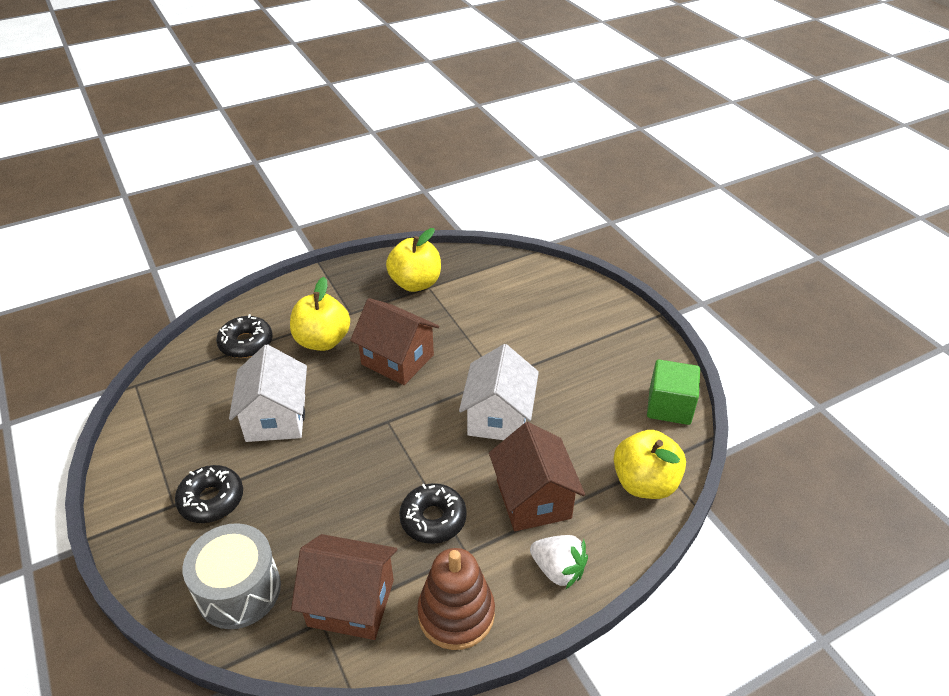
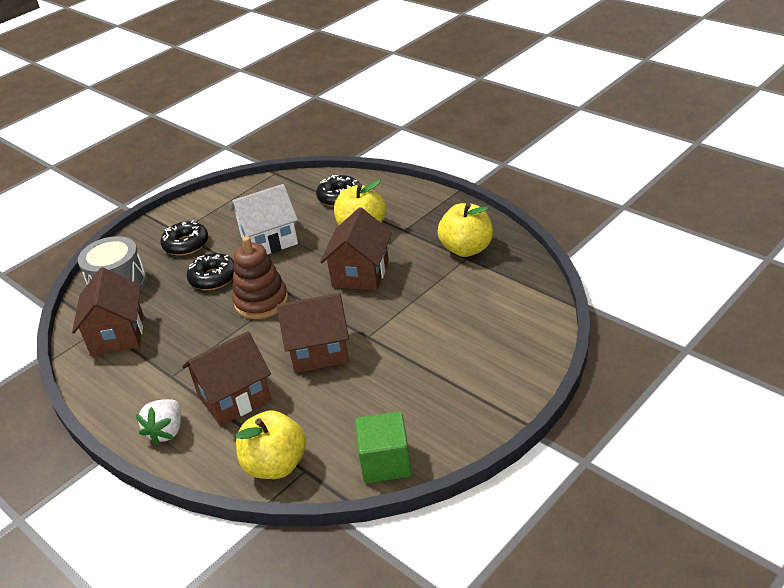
camera: 75 degrees right, 5 degrees down
(433, 519) = (198, 349): black donut -> black donut (213, 278)
(456, 614) = (117, 387): brown stacking toy -> brown stacking toy (261, 302)
(498, 417) = (319, 351): white house -> brown house

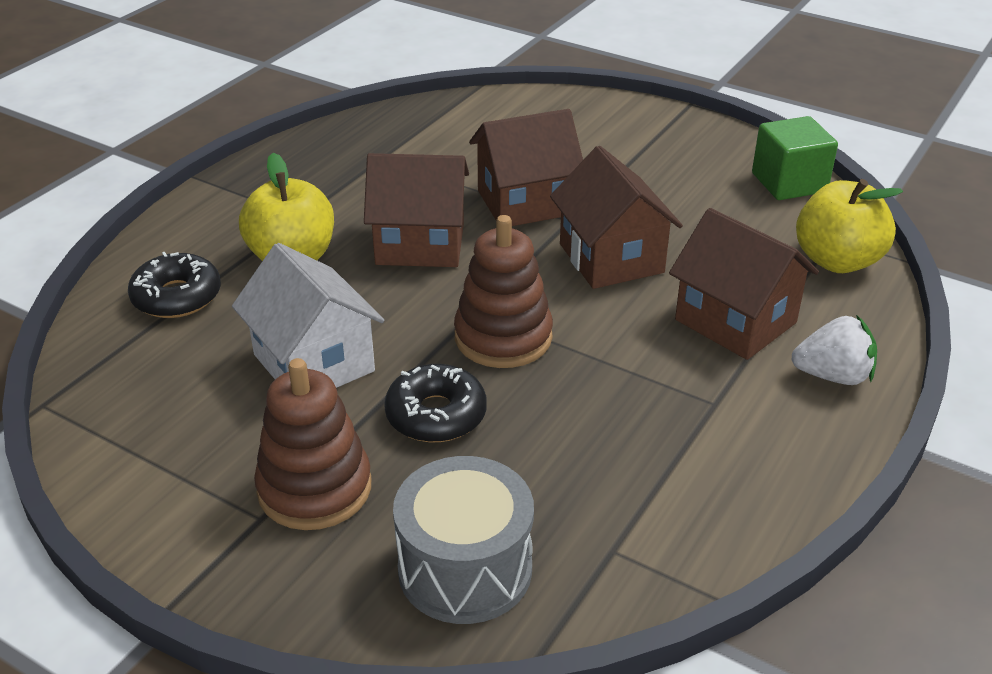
camera: 105 degrees left, 0 degrees up
(117, 334) = (630, 514): brown house -> brown house (525, 202)
(186, 244) = (314, 488): black donut -> brown stacking toy
(466, 249) = (359, 159): yellow apple -> none

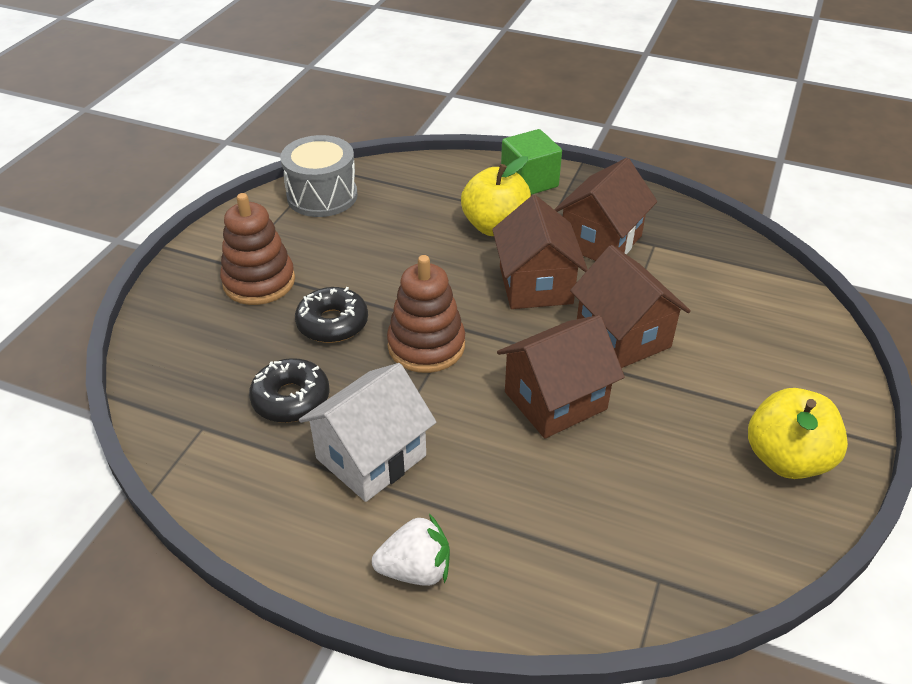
camera: 80 degrees right, 5 degrees up
(177, 297) = (436, 189): black donut -> black donut (291, 399)
(314, 363) = (379, 259): white house -> white house (371, 457)
(465, 569) = (189, 356): grey drum -> grey drum (322, 196)
(735, 321) = (483, 493): brown house -> brown house (600, 241)
(789, 183) = (758, 541): green cube -> green cube (529, 182)
(833, 376) = (415, 570): white strawberry -> white strawberry turned 90 degrees counterclockwise
(837, 261) = (613, 582): yellow apple -> yellow apple (786, 459)

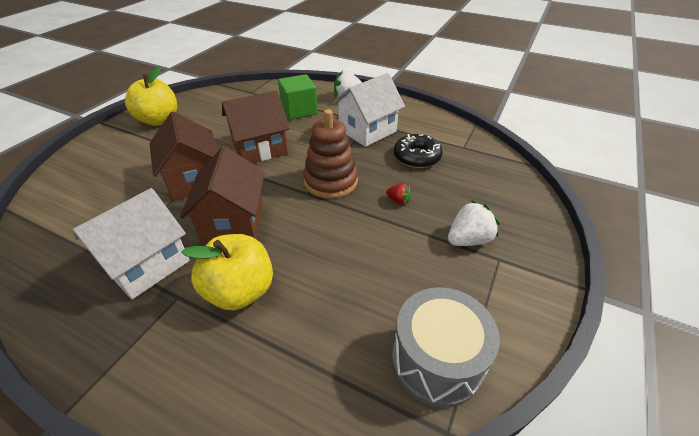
camera: 175 degrees left, 0 degrees up
(259, 282) = (468, 239): brown stacking toy -> white strawberry
(332, 323) = (398, 200): black donut -> red strawberry
(529, 182) = (165, 369): green cube -> green cube (299, 111)
(600, 241) = (147, 264): brown house -> white house

